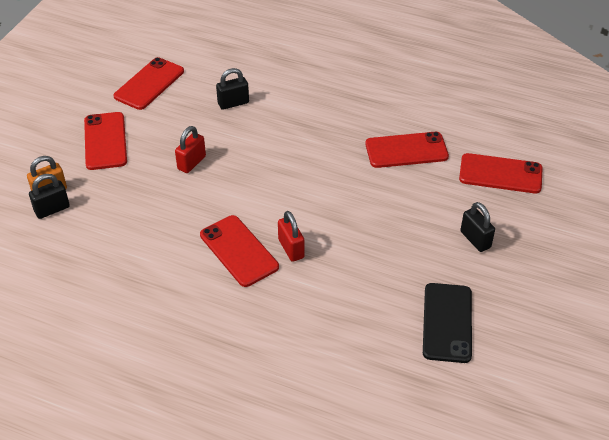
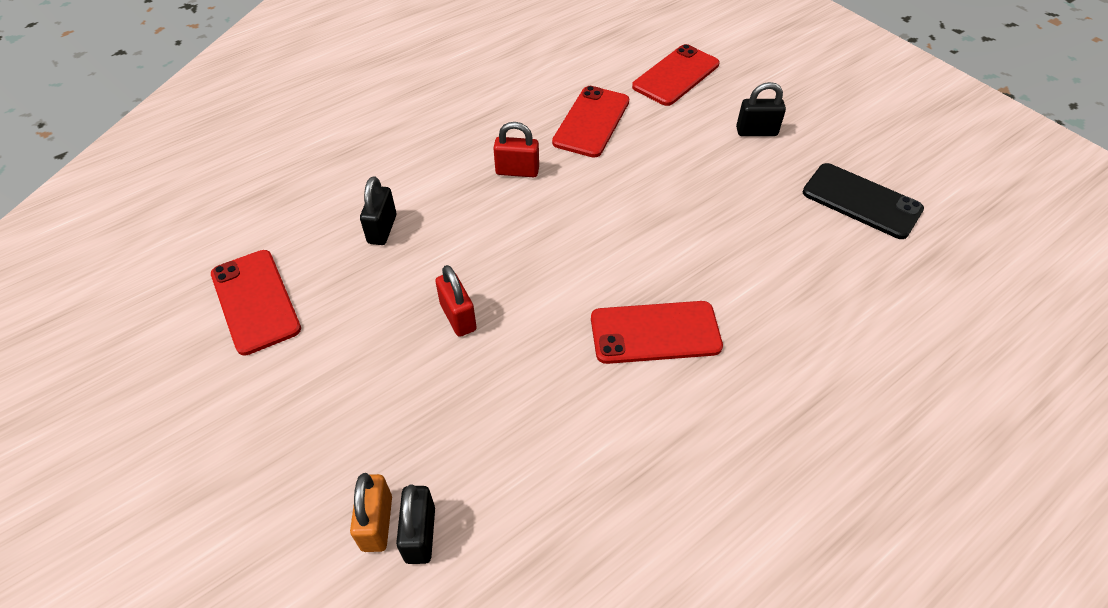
camera: 60 degrees left, 5 degrees up
(105, 141) = (327, 402): red phone -> none
(291, 249) = (682, 280): red padlock -> red padlock (517, 171)

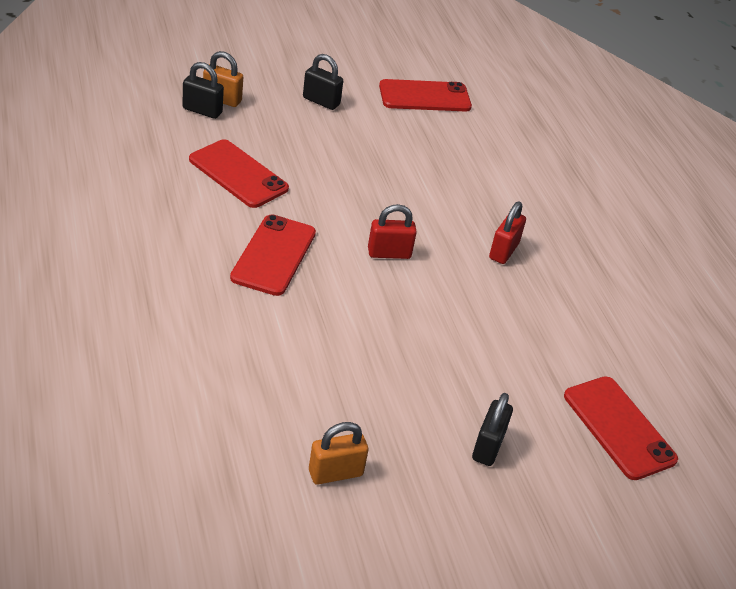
camera: 105 degrees right, 10 degrees down
(382, 229) = (467, 162): black padlock -> black padlock (321, 101)
(458, 317) = (354, 170): red padlock -> red padlock (389, 253)
(591, 122) = (557, 325): red phone -> red phone (238, 174)
(861, 201) = (335, 473): black phone -> orange padlock

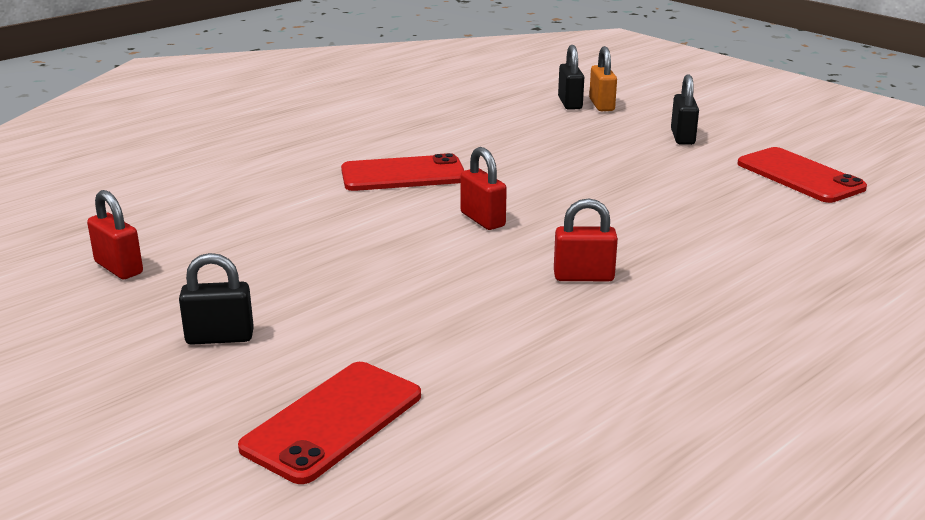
camera: 70 degrees right, 15 degrees down
(238, 174) = (500, 135): red phone -> none
(335, 473) = (119, 268): orange padlock -> red padlock

